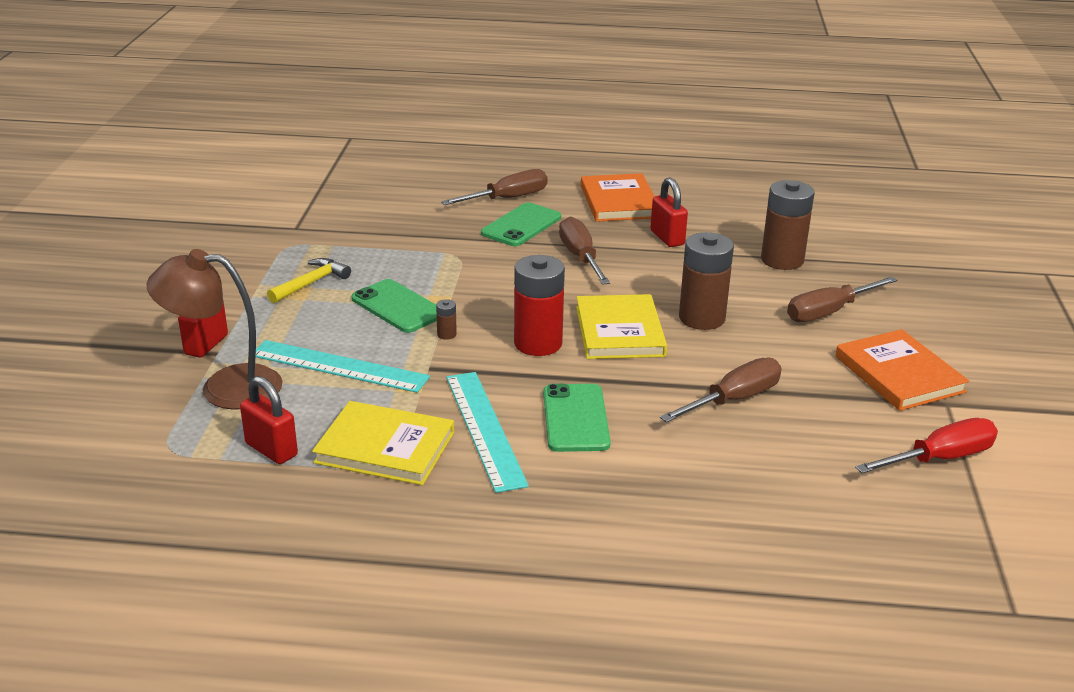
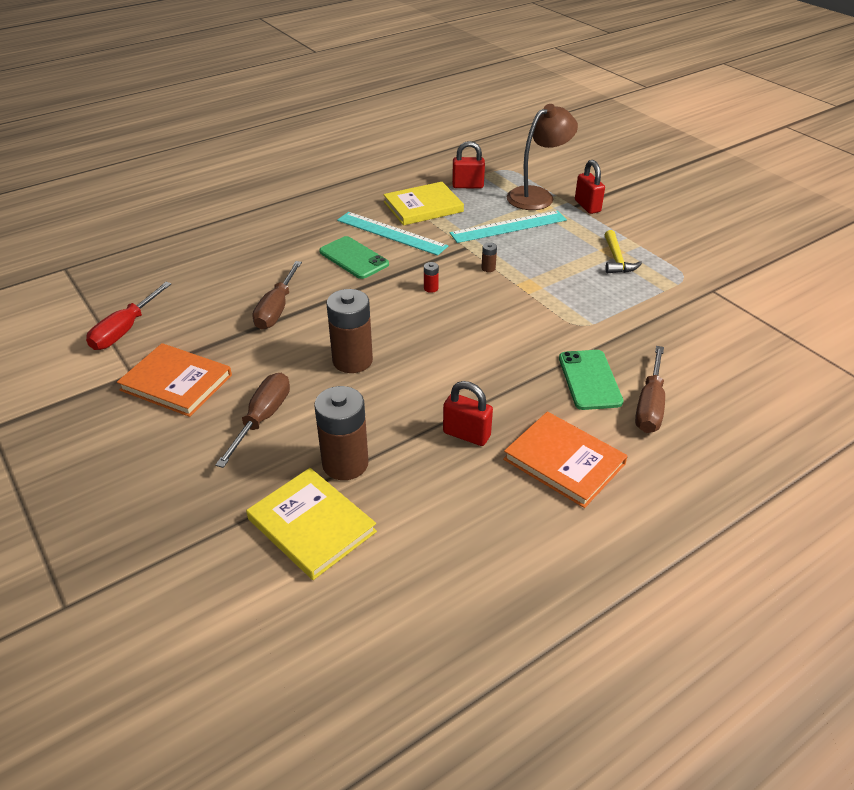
camera: 140 degrees right, 10 degrees up
(397, 307) = (544, 270): green phone -> none
(538, 343) = (431, 288): red battery -> red battery, size x0.41
(580, 257) = (502, 372): brown screwdriver -> none
(619, 331) = (394, 321): yellow book -> yellow book (311, 525)

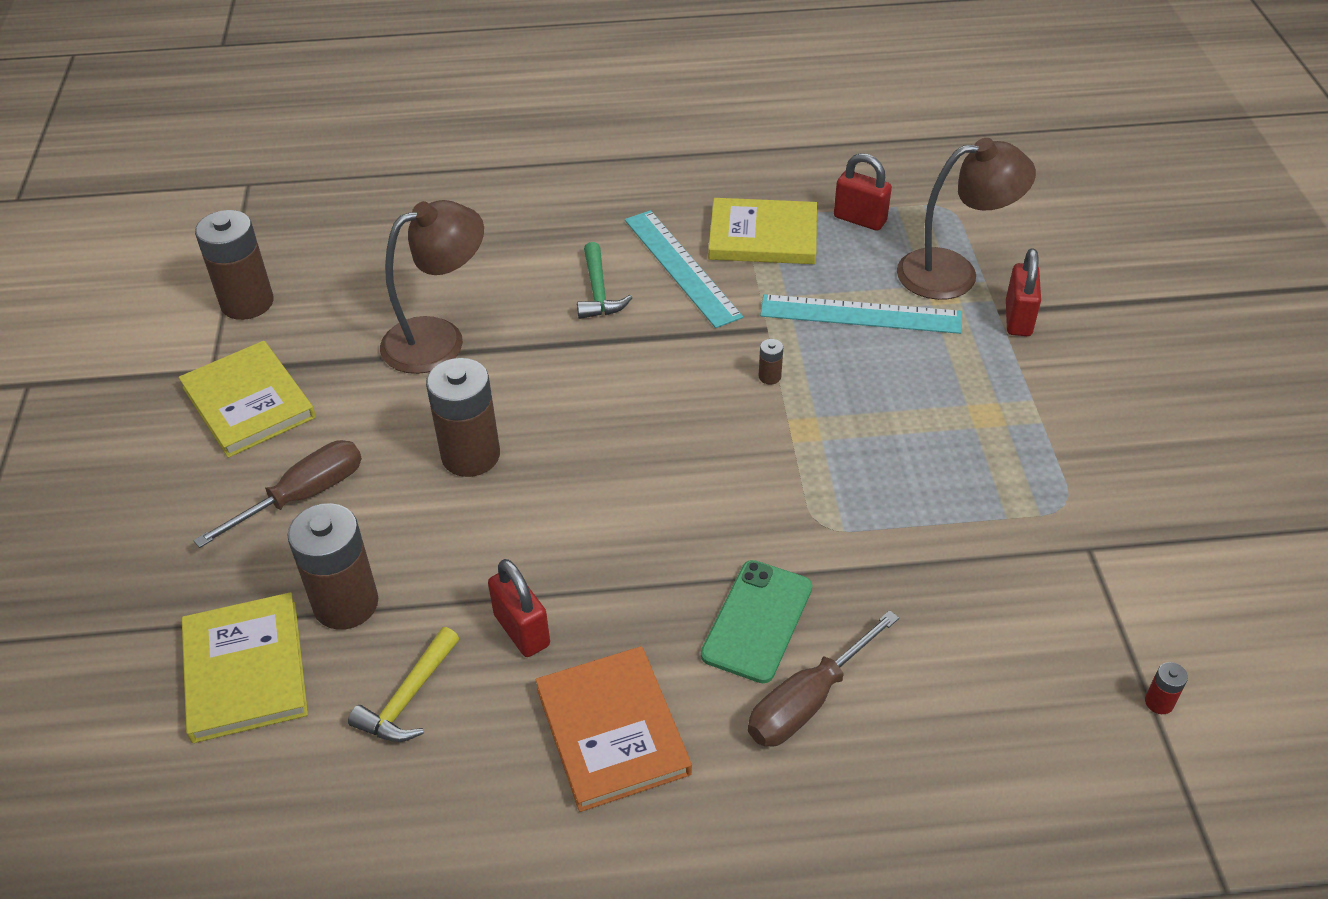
camera: 30 degrees right, 5 degrees up
(124, 330) = (247, 303): red screwdriver -> brown battery
(176, 383) = (248, 402): orange book -> yellow book
(276, 310) = (439, 339): brown screwdriver -> brown lamp
(354, 258) = (598, 291): green phone -> green hammer
(431, 288) = (661, 380): red battery -> red battery (1159, 702)
(616, 259) = (979, 433): yellow hammer -> yellow hammer (408, 698)

